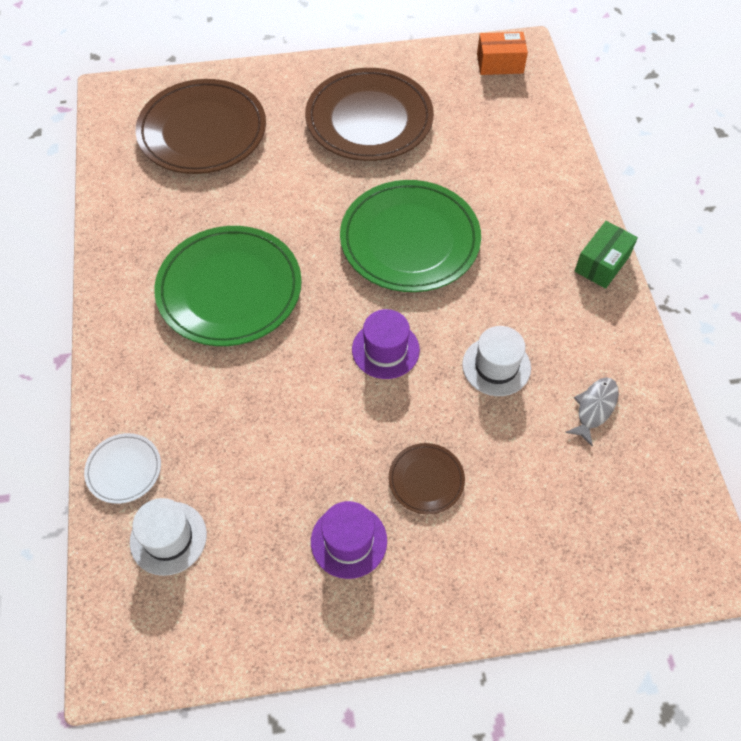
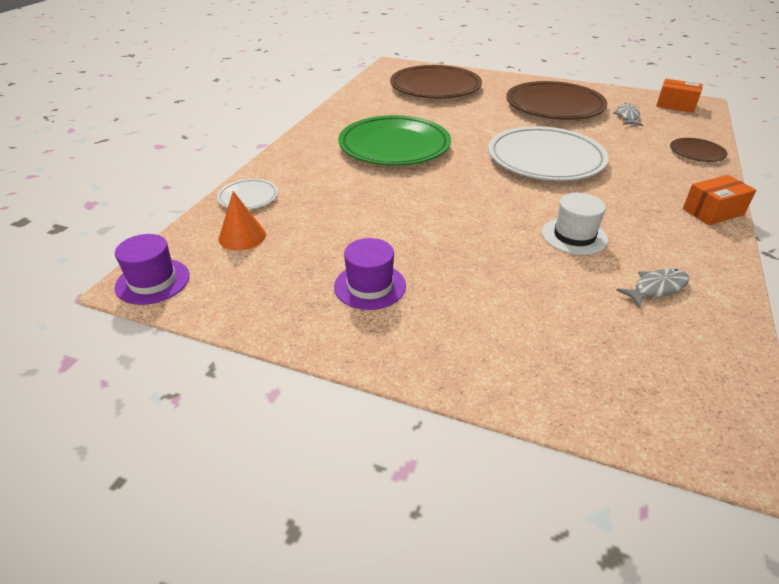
camera: 30 degrees right, 20 degrees down
(168, 538) = (242, 236): white hat -> orange cone
(385, 349) = (485, 201): purple hat -> purple hat (153, 281)
(410, 240) = (545, 159): green plate -> white plate
(426, 480) = (463, 276): brown plate -> brown plate (697, 153)
(458, 111) = (627, 116): none -> grey fish
(602, 263) = (713, 211): green box -> orange box

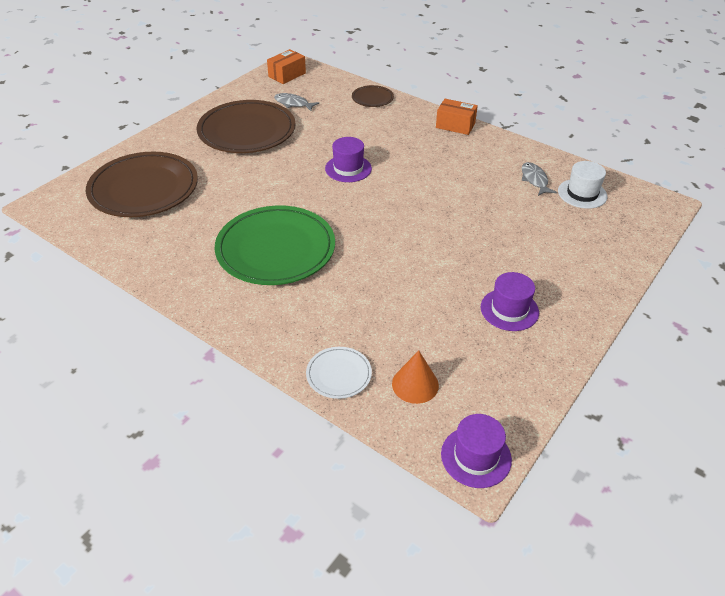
camera: 75 degrees left, 5 degrees up
(545, 159) = (348, 168): white plate -> purple hat
(574, 236) = (468, 192): white hat -> white hat (582, 193)
(713, 211) = (455, 125): orange box -> orange box turned 60 degrees counterclockwise

